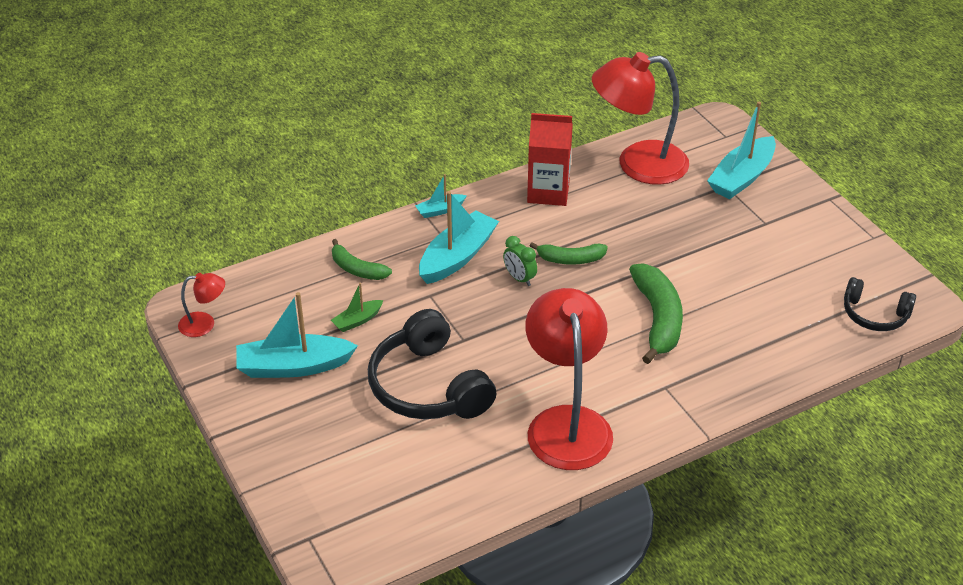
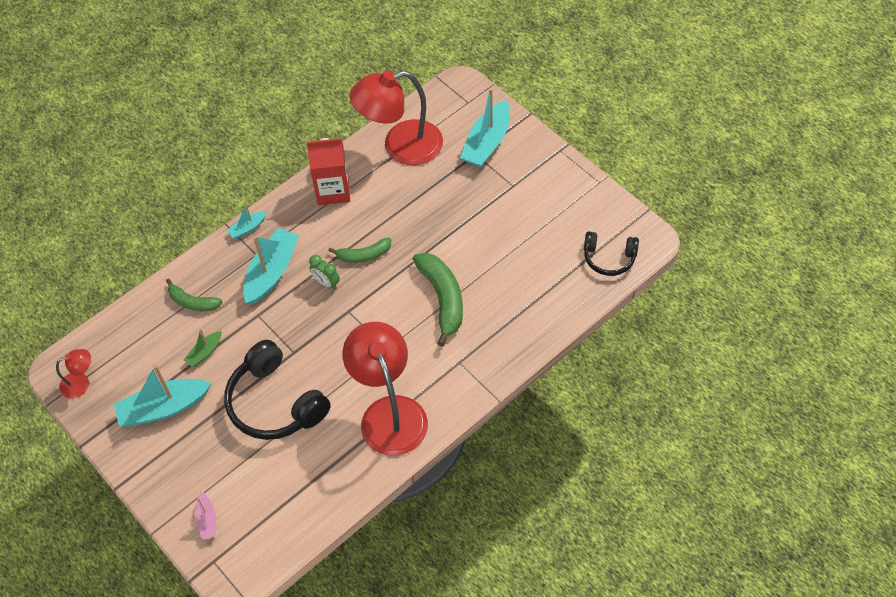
camera: 10 degrees left, 15 degrees up
(313, 492) = (207, 520): none -> pink boat

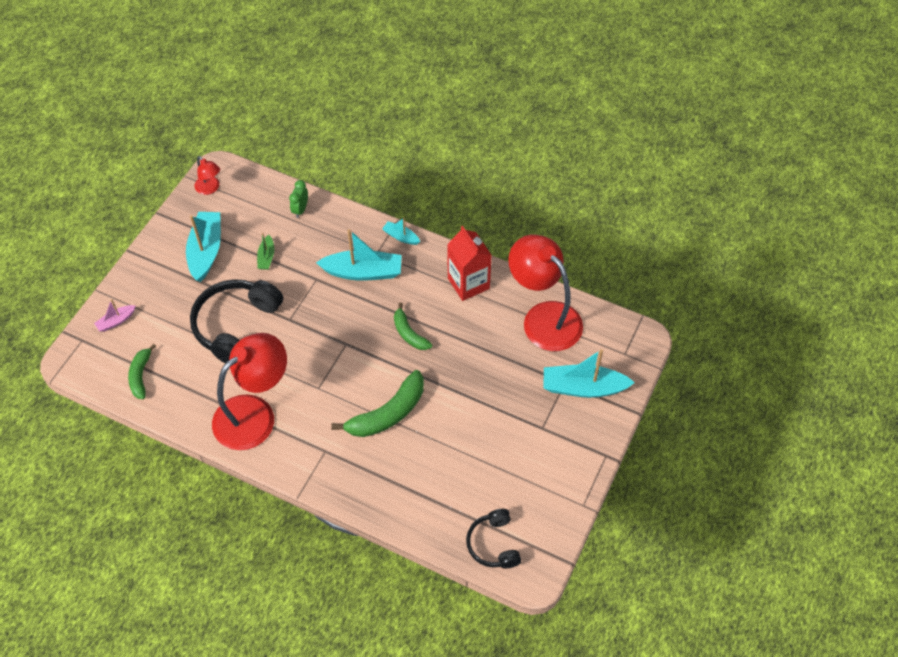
camera: 65 degrees right, 0 degrees up
(164, 408) = (206, 251): turquoise boat -> turquoise boat turned 45 degrees clockwise
(193, 302) = (311, 229): green banana -> green banana (141, 375)
(204, 352) = (266, 257): green boat -> green boat turned 105 degrees counterclockwise
(326, 283) = (368, 316): green clock -> green clock (300, 209)

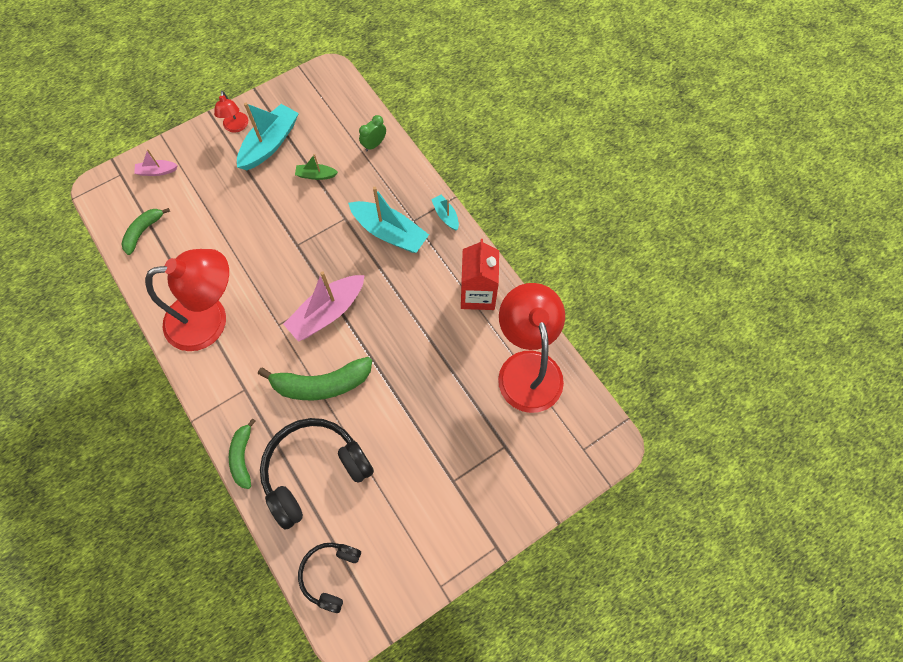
camera: 30 degrees right, 10 degrees up
(210, 188) = (311, 87): red lamp -> red lamp (236, 127)
(236, 325) = (249, 227): black headphones -> black headphones (314, 471)
(266, 257) = (316, 175): green boat -> green boat turned 60 degrees clockwise
(354, 358) = (327, 312): none -> pink boat
(409, 333) = (391, 315): green banana -> green banana (243, 457)
(583, 387) = (519, 462): turquoise boat -> none

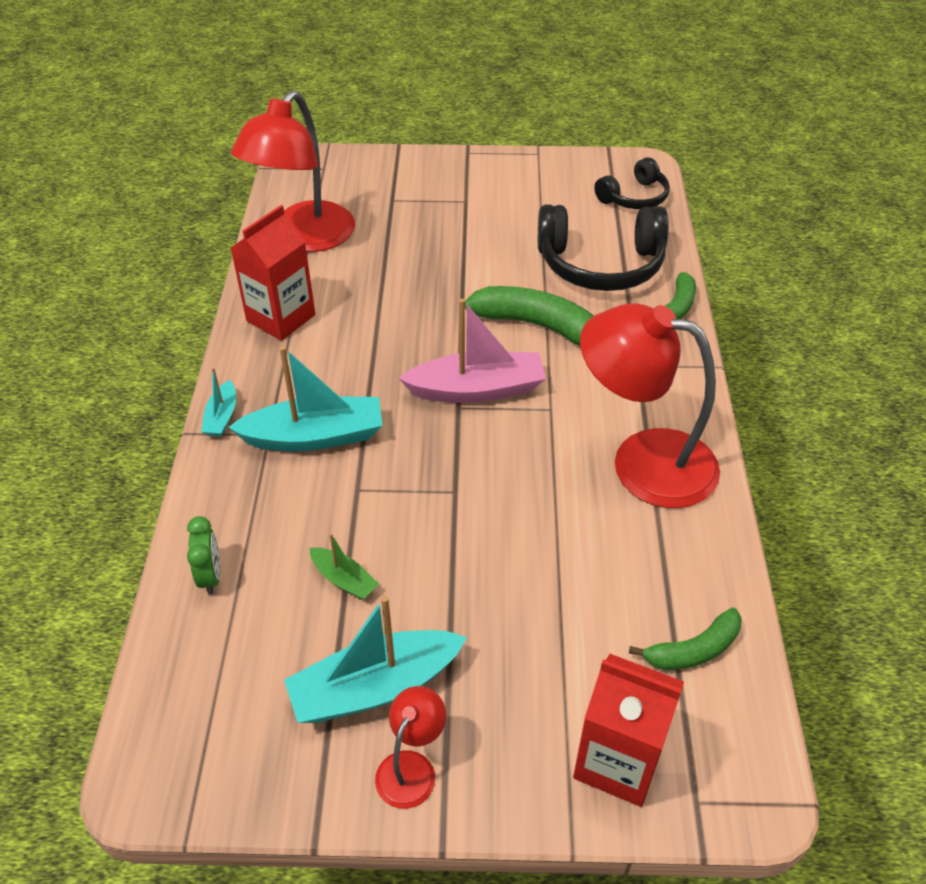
camera: 145 degrees left, 20 degrees down
(157, 171) = (618, 761): pink boat -> red carton
(374, 144) = (210, 576): green clock -> green clock turned 90 degrees counterclockwise
(389, 232) = (314, 436): turquoise boat -> turquoise boat turned 105 degrees clockwise

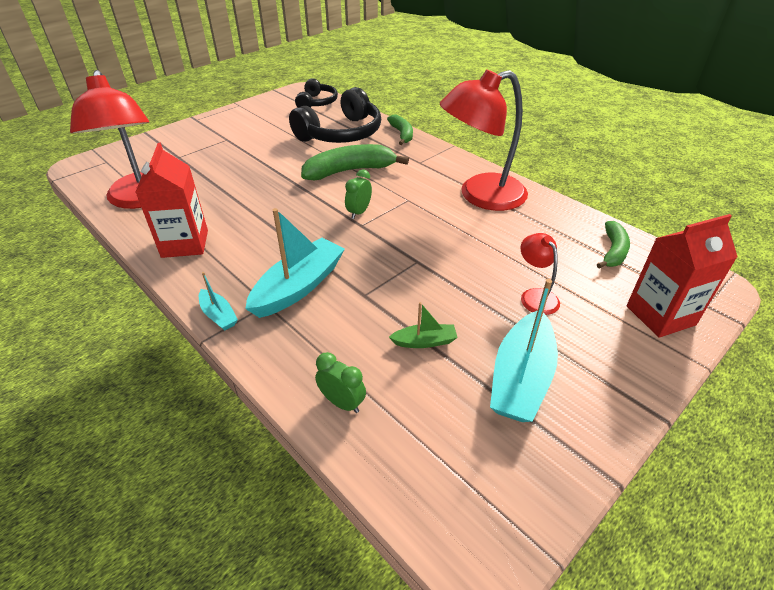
camera: 45 degrees left, 5 degrees down
(411, 767) = (596, 398): red lamp -> red lamp (535, 296)
(477, 389) = (359, 212): pink boat -> green clock

